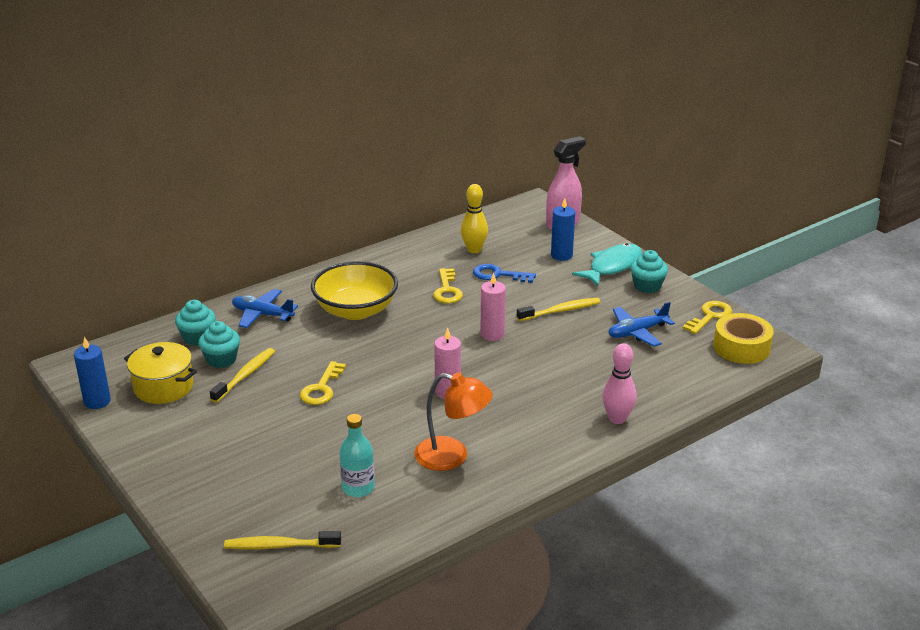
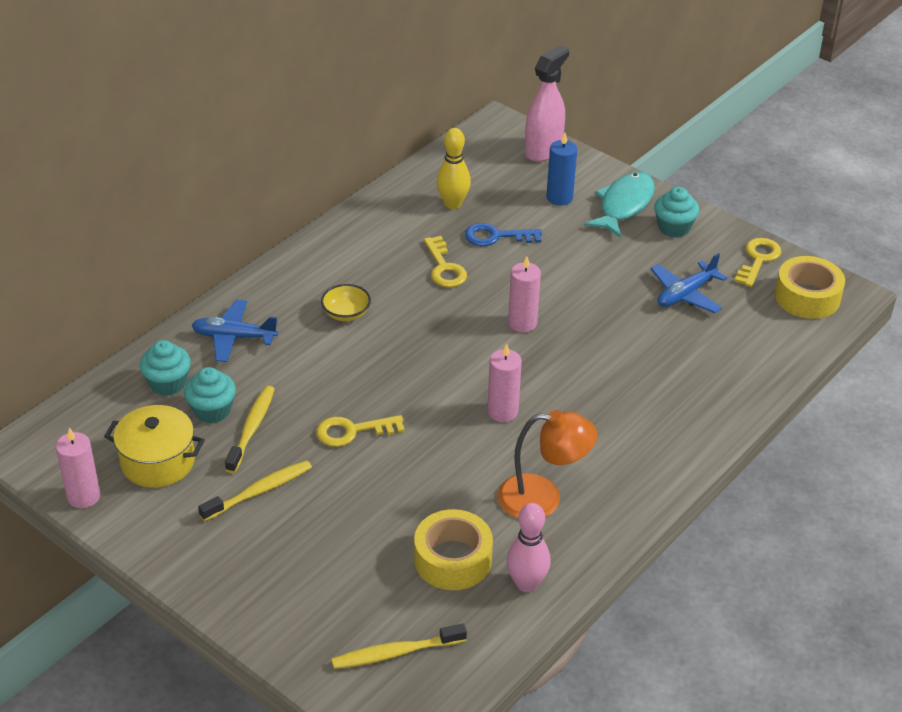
camera: 15 degrees left, 10 degrees up
(97, 401) = (83, 496): blue candle -> pink candle
(321, 388) = (352, 431): yellow key -> yellow key turned 75 degrees clockwise
(355, 310) = (346, 313): yellow bowl -> yellow bowl, size x0.47
(358, 488) = (453, 559): turquoise bottle -> yellow tape
(561, 311) = (588, 277): yellow toothbrush -> yellow toothbrush (259, 491)
(617, 419) = (706, 415): pink bowling pin -> pink bowling pin (526, 584)

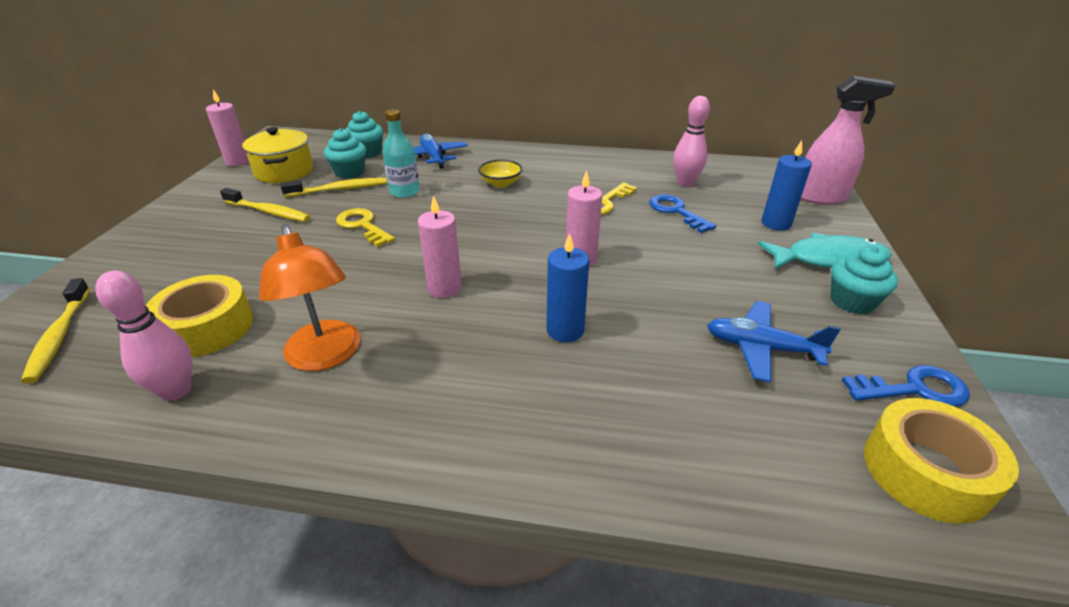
camera: 60 degrees right, 5 degrees down
(303, 383) = (404, 192): none -> turquoise bottle
(395, 653) = (59, 336): yellow toothbrush -> yellow toothbrush turned 150 degrees counterclockwise
(453, 204) = (685, 183): yellow bowling pin -> pink bowling pin
(603, 370) = (565, 330): none -> blue candle
(758, 259) = (914, 389): yellow key -> blue key

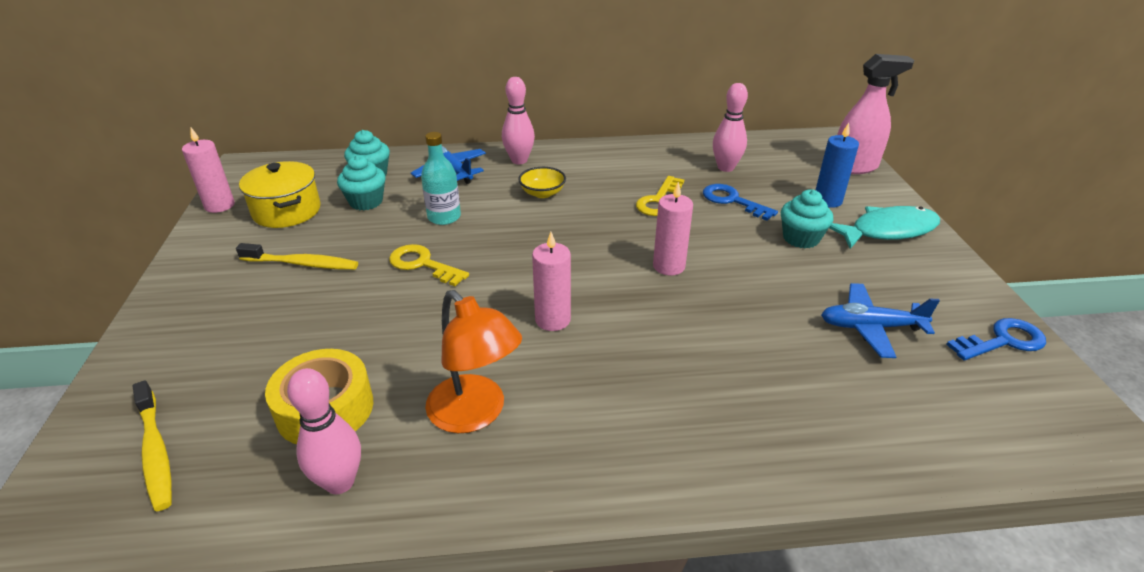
camera: 15 degrees left, 0 degrees up
(339, 189) = (368, 224): yellow toothbrush -> none
(496, 156) = (519, 160): none -> pink bowling pin
(565, 330) = (693, 342): blue candle -> none
(852, 301) = (923, 269): turquoise cupcake -> turquoise cupcake (800, 238)
(925, 471) = (1037, 409): yellow tape -> none

